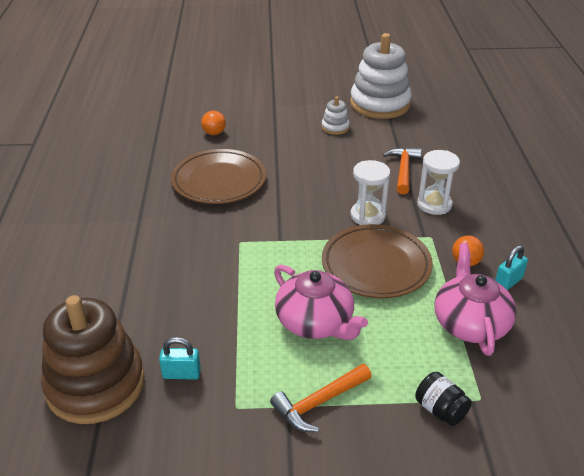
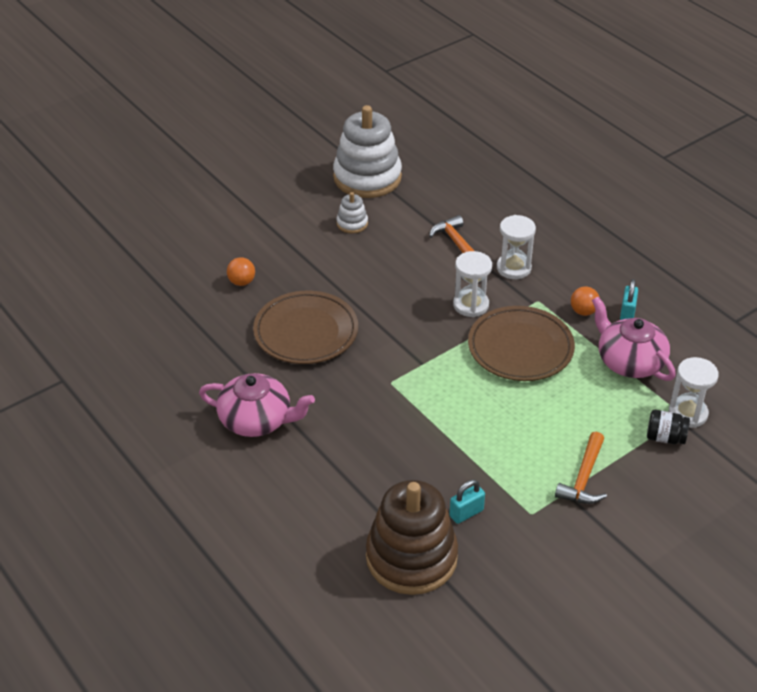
camera: 35 degrees left, 5 degrees up
(315, 322) = (521, 419): pink teapot -> pink teapot (256, 420)
(487, 399) = (687, 413): none -> white hourglass

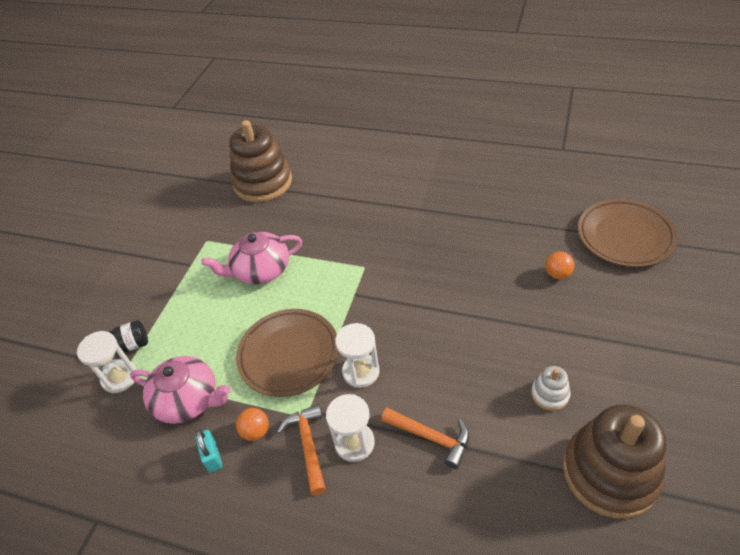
camera: 150 degrees right, 5 degrees up
(256, 420) = (423, 195): pink teapot -> pink teapot (260, 270)
(306, 332) = (462, 266): brown plate -> brown plate (625, 236)
(367, 177) = (610, 473): white stacking toy -> brown stacking toy
(466, 513) = (247, 219): turquoise padlock -> none
(583, 478) = (182, 280): orange hammer -> orange hammer (308, 445)

